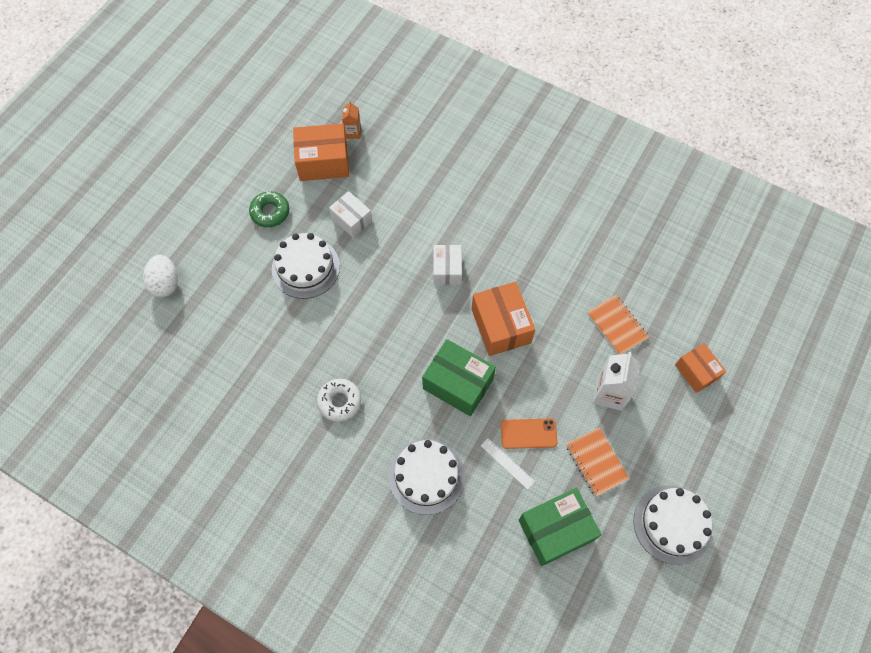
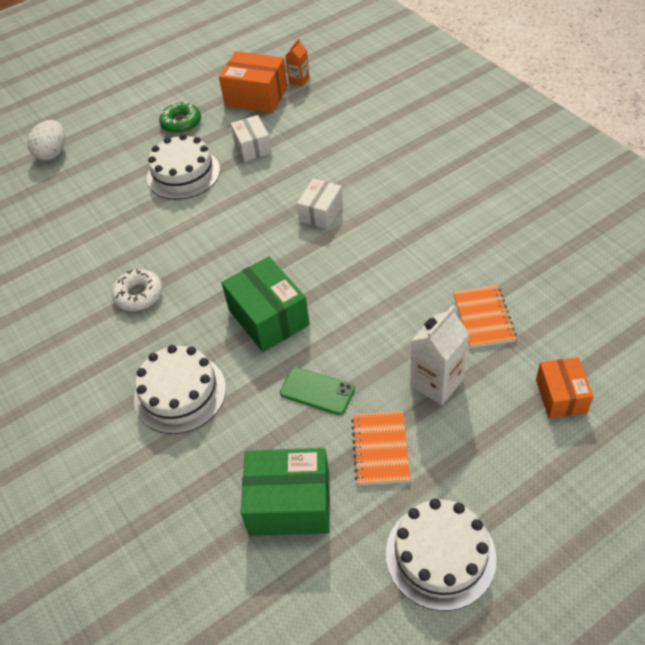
camera: 30 degrees right, 15 degrees down
(501, 326) = (348, 278): orange box -> none
(507, 463) = (275, 412): white ruler -> none
(528, 433) = (317, 391): orange phone -> green phone

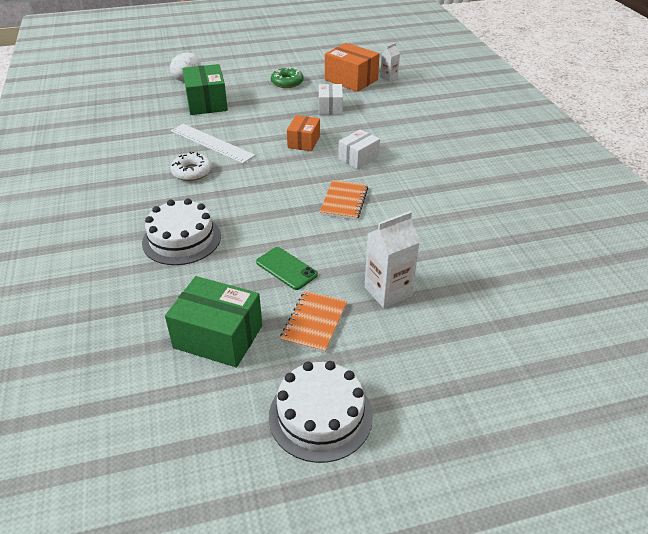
camera: 15 degrees right, 10 degrees down
(139, 244) = (211, 143): none -> white ruler
(183, 174) = (270, 111): white cake -> none
(268, 317) = (278, 211): green box -> green box (206, 103)
(299, 80) = (389, 78): orange carton -> white carton
(483, 318) = (453, 259): orange notebook -> orange notebook (344, 201)
(561, 396) = (493, 333): orange box -> orange box (303, 142)

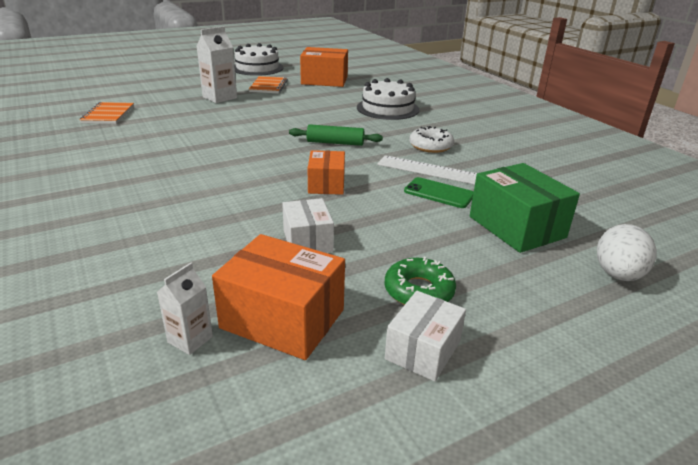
camera: 165 degrees right, 10 degrees down
(218, 336) = (324, 80): green box -> orange box
(275, 184) = (335, 143): none -> green rolling pin
(286, 268) = (296, 102): green phone -> green phone (439, 193)
(344, 201) = (260, 136): orange notebook -> orange notebook (108, 115)
(358, 158) = (249, 173): white box -> white box (423, 350)

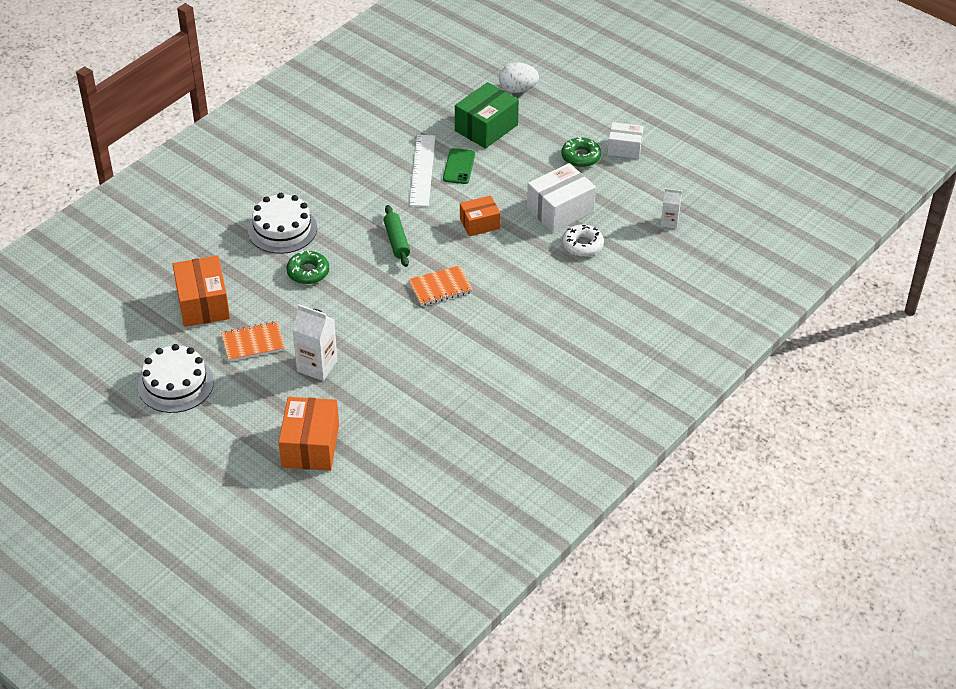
camera: 110 degrees left, 15 degrees up
(108, 115) = (419, 425): orange notebook -> orange notebook (440, 287)
(282, 319) = (635, 197): orange box -> orange box (310, 446)
(307, 240) = (560, 210): white box -> white box, size x1.59
(326, 109) = (308, 272): none -> green donut
(430, 146) = (369, 184): white donut -> white donut (582, 245)

